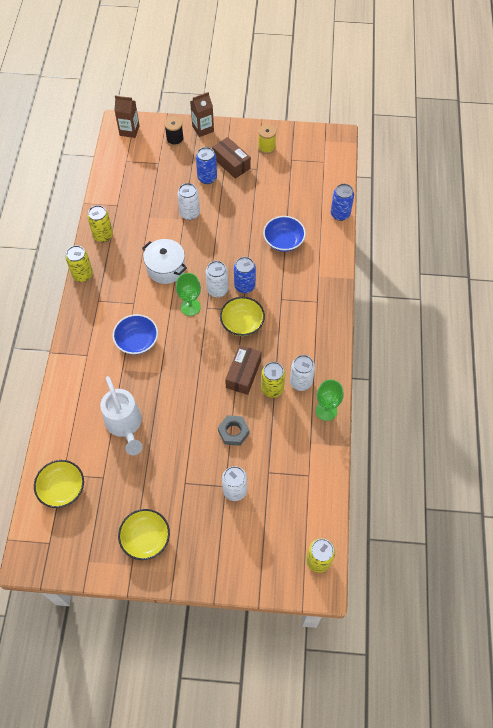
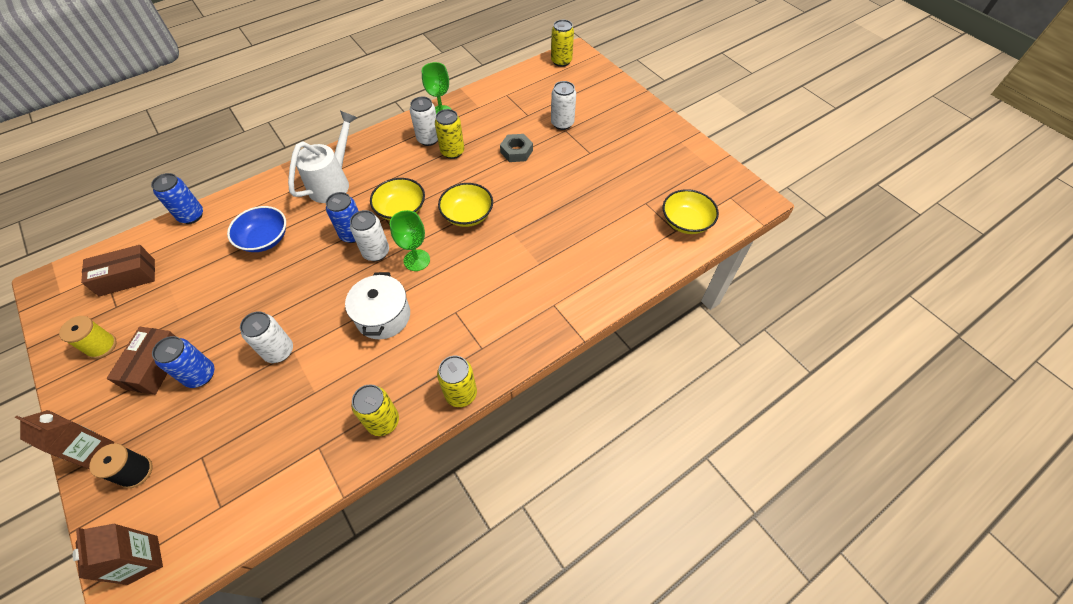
camera: 130 degrees left, 5 degrees down
(125, 426) = (588, 221): white watering can -> white watering can (333, 182)
(137, 341) = (497, 275): blue bowl -> none
(146, 538) = (654, 147): yellow bowl -> yellow bowl (467, 215)
(243, 374) = (456, 177): brown box -> brown box (127, 277)

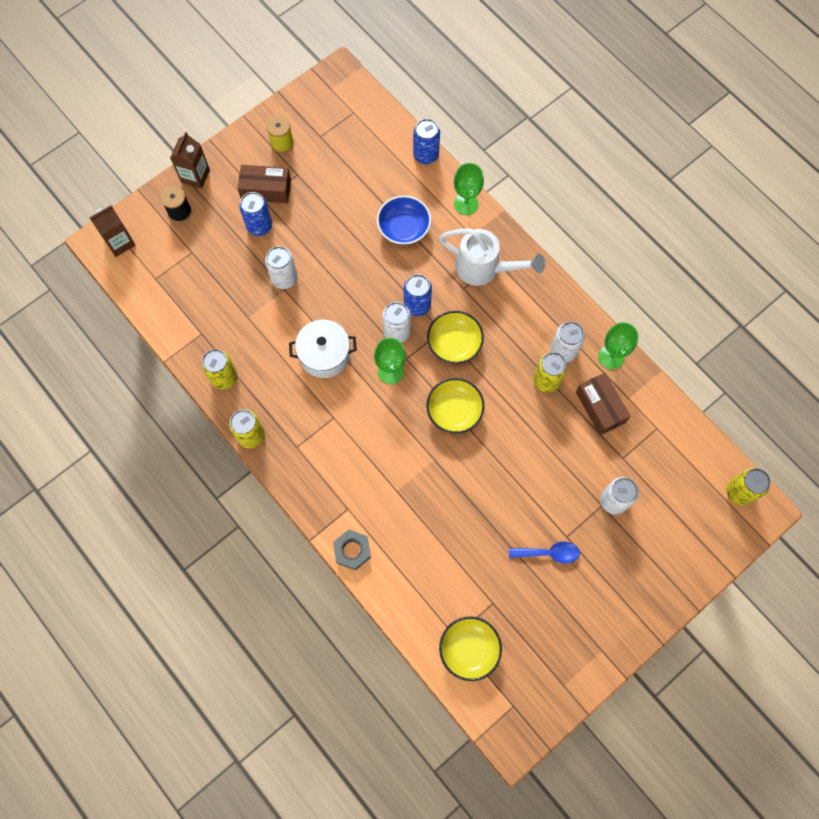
camera: 85 degrees right, 15 degrees up
(127, 277) = (351, 132): brown box -> brown box (600, 407)
(260, 190) = (466, 204): none -> green goblet
(516, 151) = (557, 451): grey nut -> grey nut (352, 550)
(603, 164) = (549, 553): none -> blue spoon

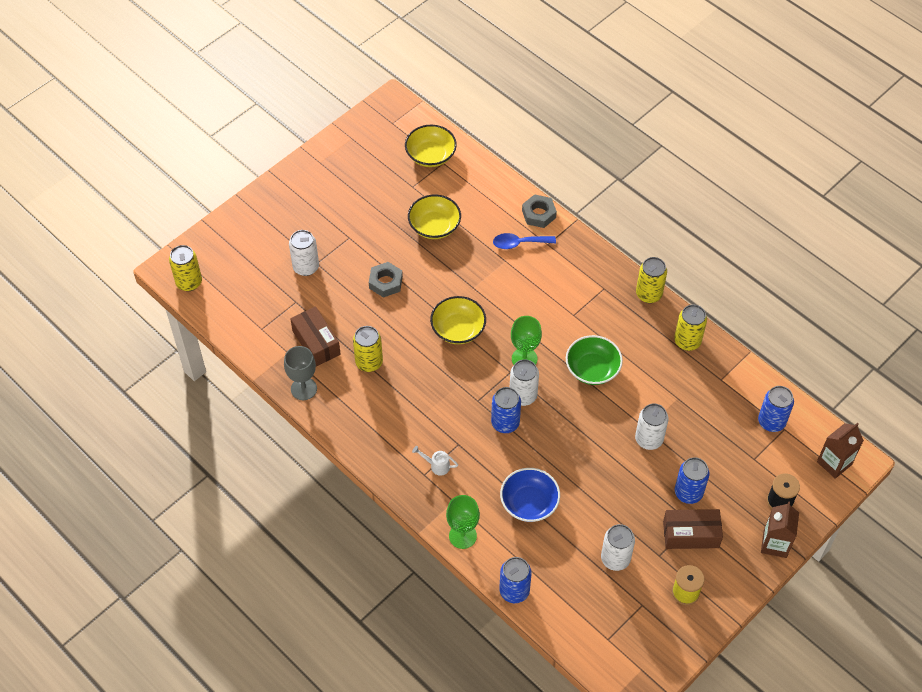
camera: 175 degrees right, 15 degrees down
(165, 286) = (771, 422): none -> blue can
(324, 355) = (592, 369): white pot -> green bowl
(454, 343) = (463, 389): yellow bowl -> yellow bowl (434, 226)
(485, 269) = (436, 465): white watering can -> white watering can, size x0.41
(527, 474) = (385, 282): none -> grey nut
(549, 553) = (365, 224): blue spoon -> blue spoon (519, 243)
(563, 351) = (352, 390): white can -> white can (615, 559)
(611, 357) = (303, 389): green goblet -> grey goblet

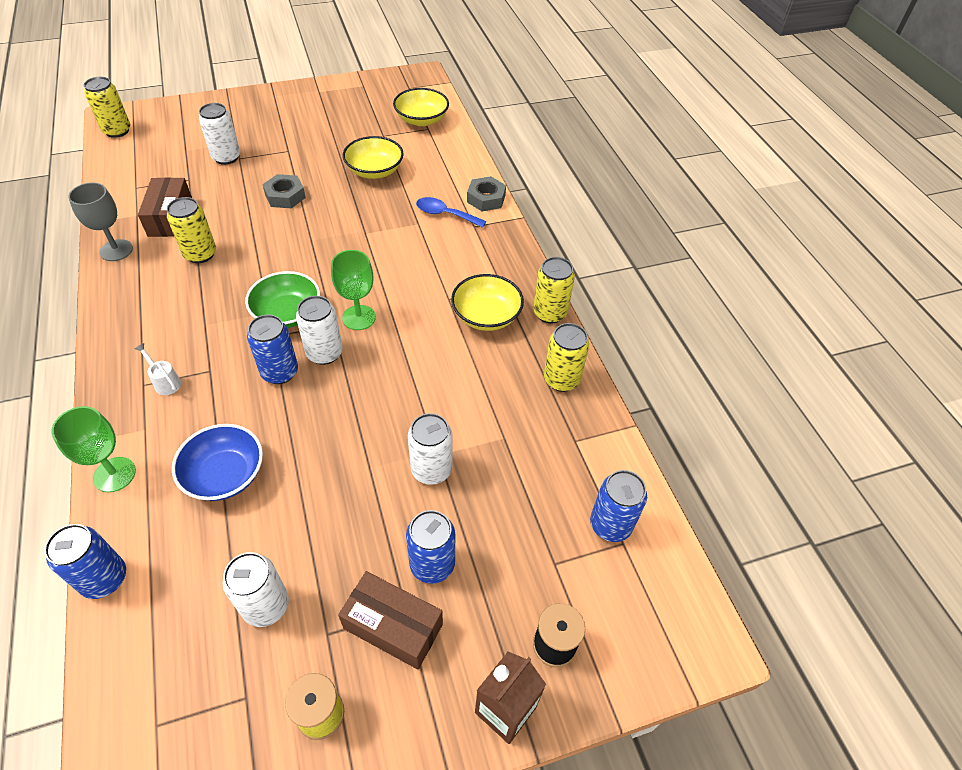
camera: 25 degrees right, 5 degrees down
(458, 329) = (315, 262): yellow bowl -> yellow bowl (486, 316)
(592, 369) = (426, 360): green bowl -> green bowl (287, 313)
(834, 463) = (671, 629): brown carton -> none

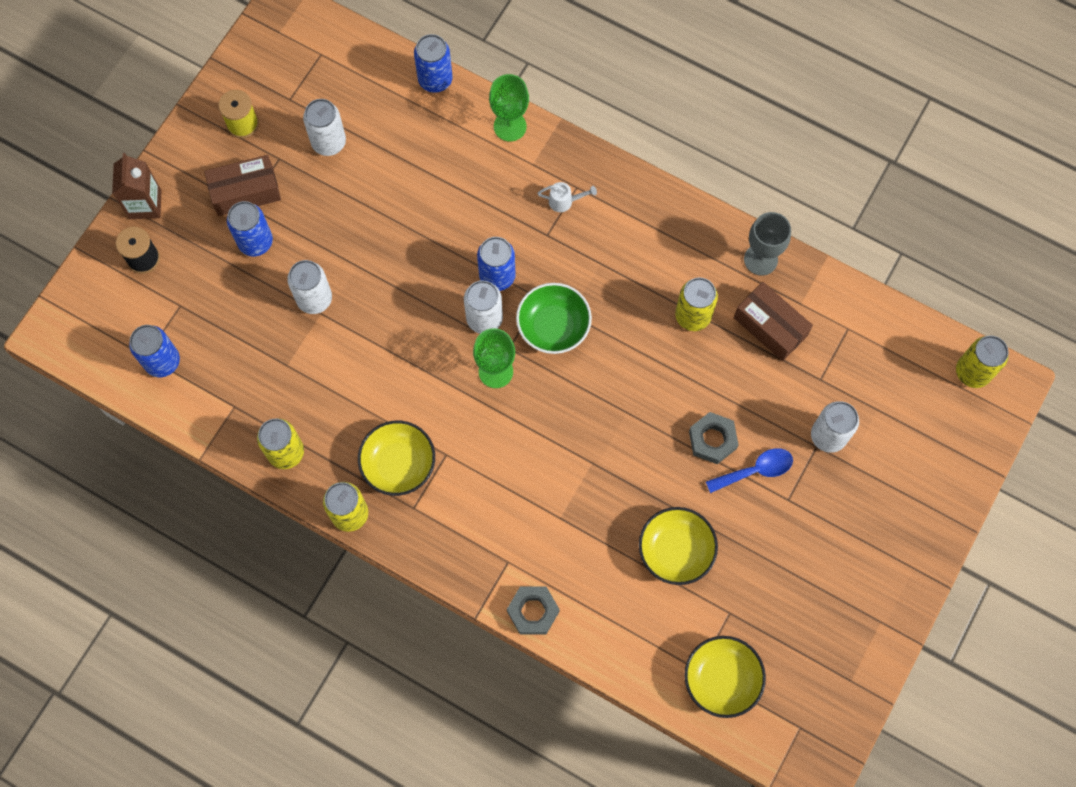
camera: 140 degrees right, 20 degrees up
(225, 475) = (443, 183): blue bowl -> none
(445, 214) = (548, 552): blue spoon -> blue spoon (755, 470)

